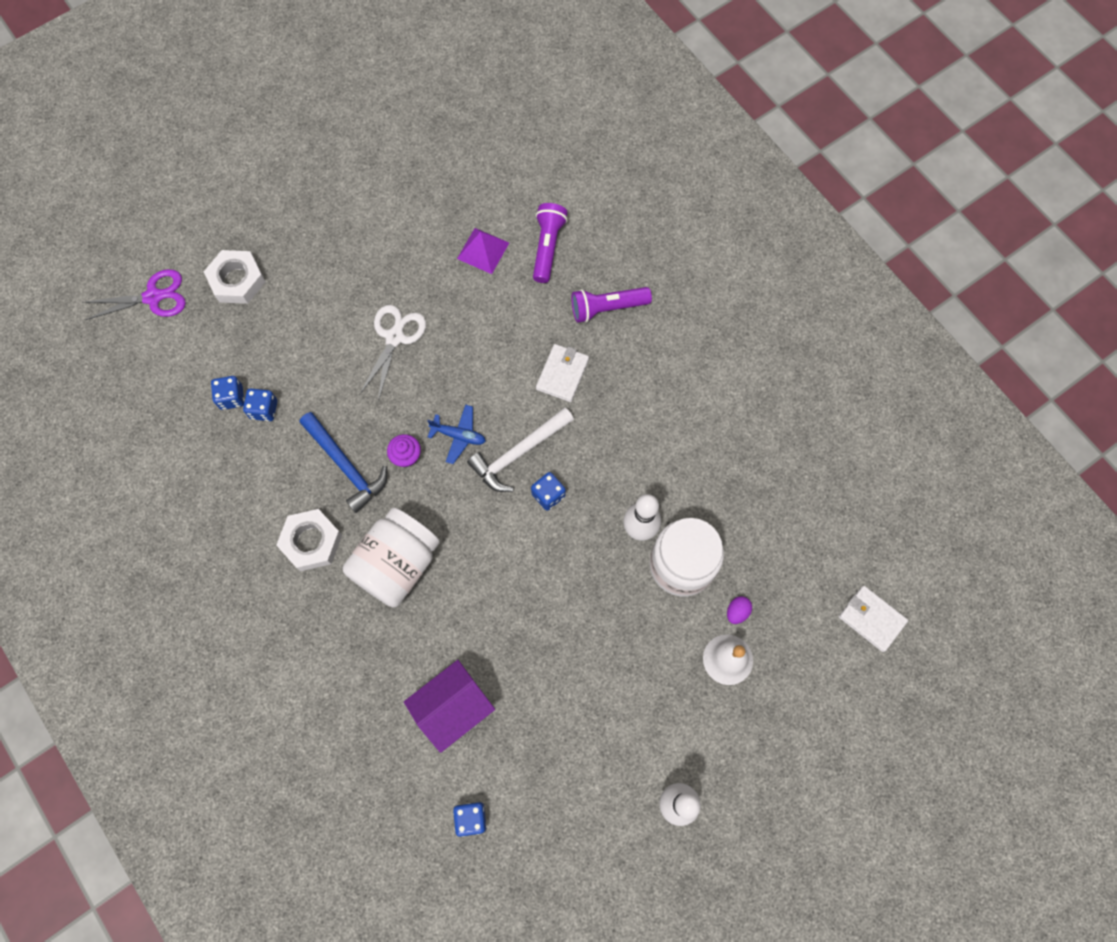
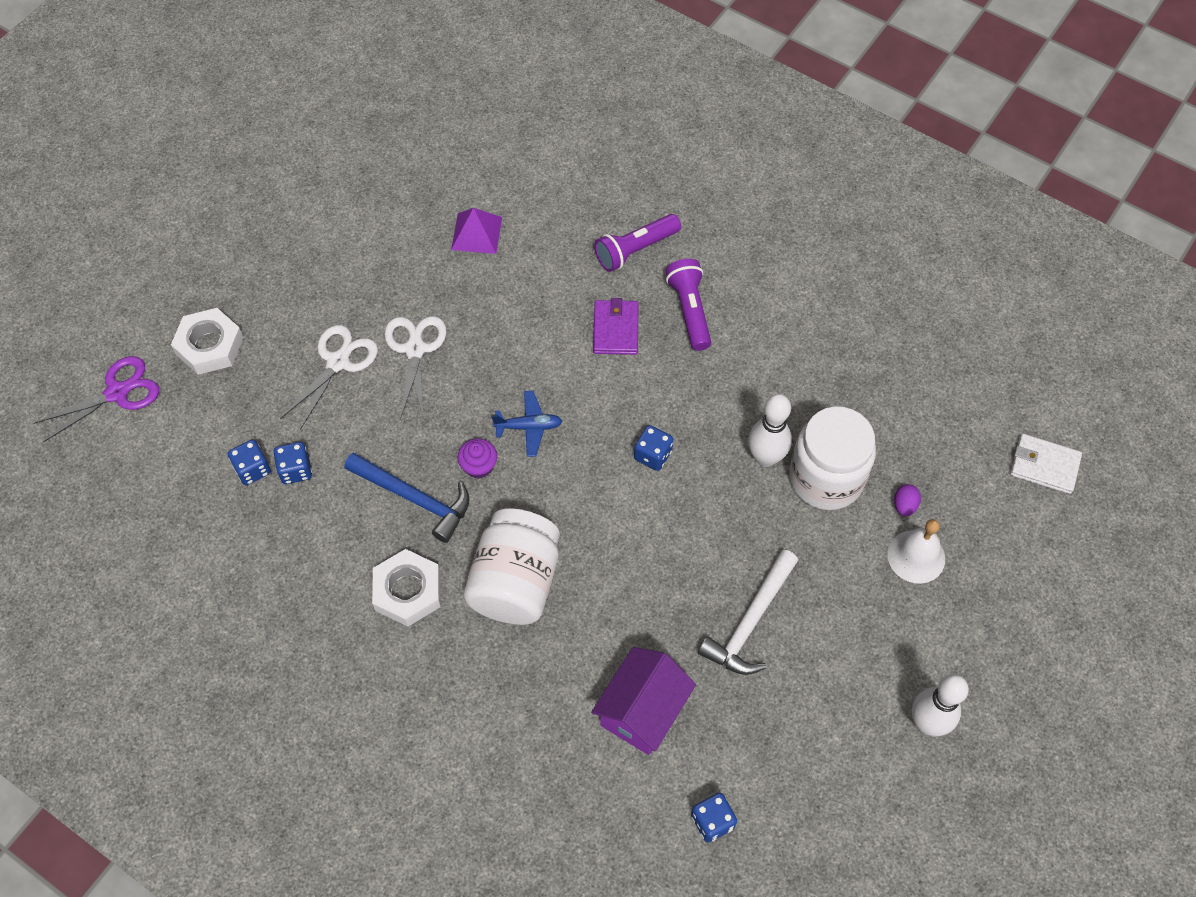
camera: 20 degrees left, 10 degrees down
(330, 328) = (338, 362): none -> white scissors
(518, 453) = (601, 424): white hammer -> white hammer (749, 622)
(548, 247) = (546, 209): purple flashlight -> purple flashlight (690, 310)
(562, 374) = (615, 329): white wallet -> purple wallet

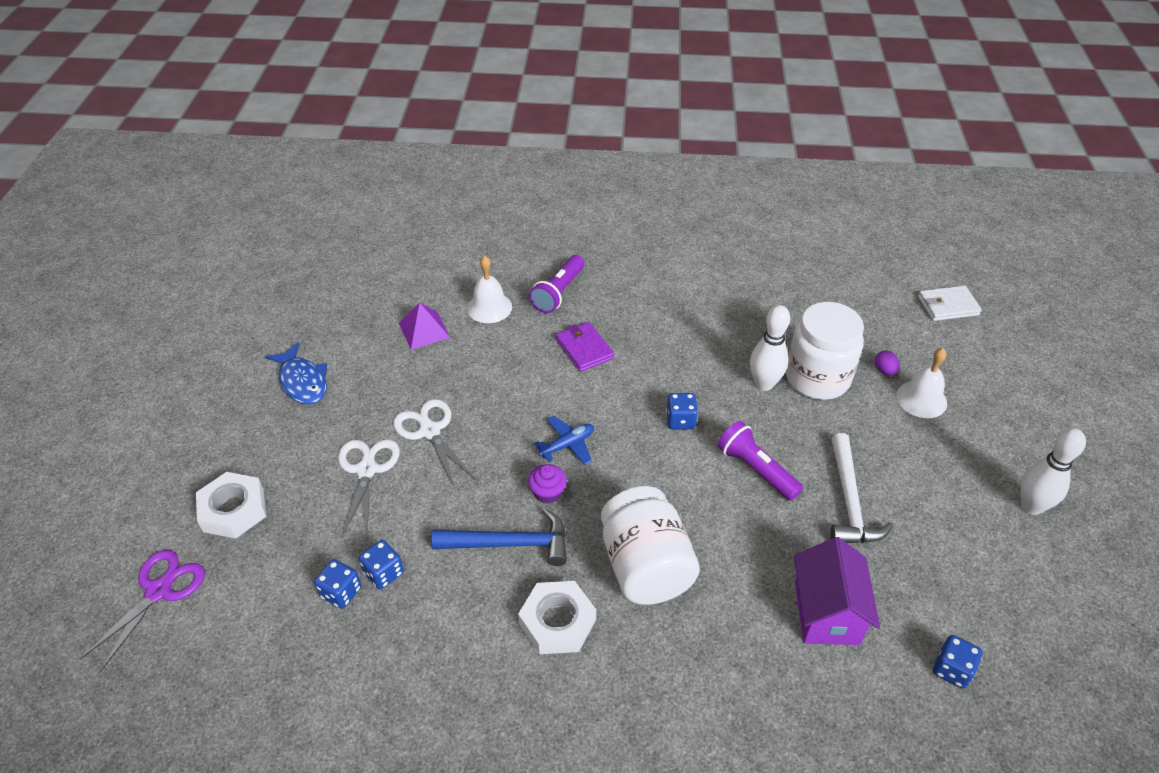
camera: 30 degrees left, 15 degrees down
(334, 239) = (302, 381): none -> blue fish
(555, 235) = (489, 307): none -> white bell
(690, 310) = (630, 314): purple flashlight -> purple flashlight (756, 469)

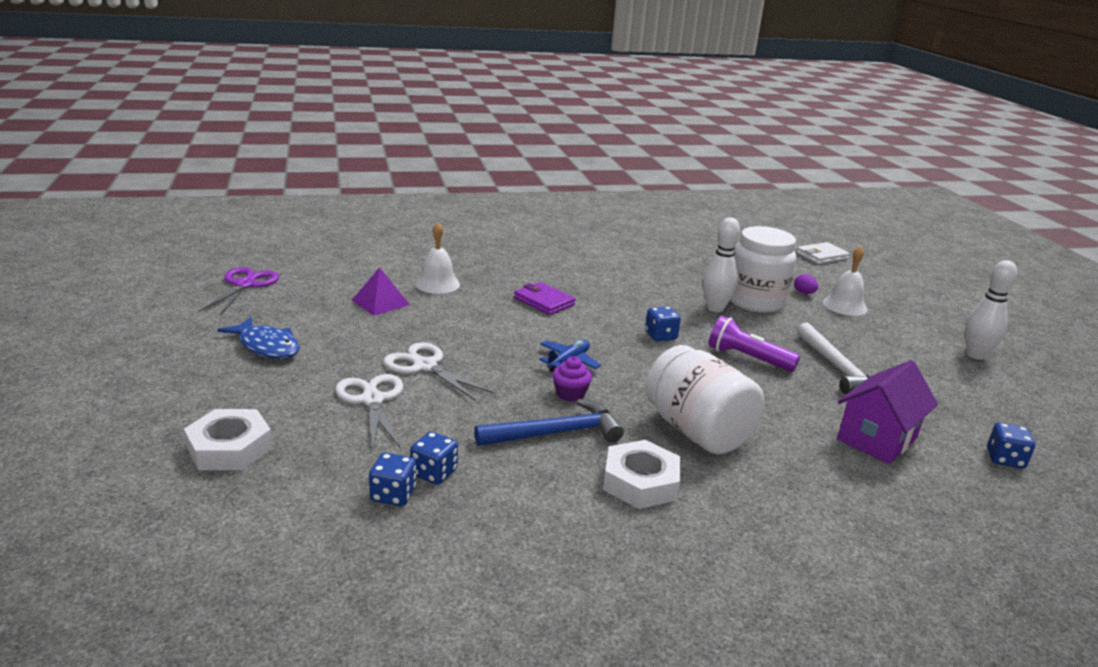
camera: 20 degrees left, 20 degrees down
(159, 590) = (161, 527): purple scissors -> purple scissors (245, 285)
(558, 292) = (497, 271): purple flashlight -> none
(826, 613) = (877, 439): purple house -> purple house turned 60 degrees clockwise

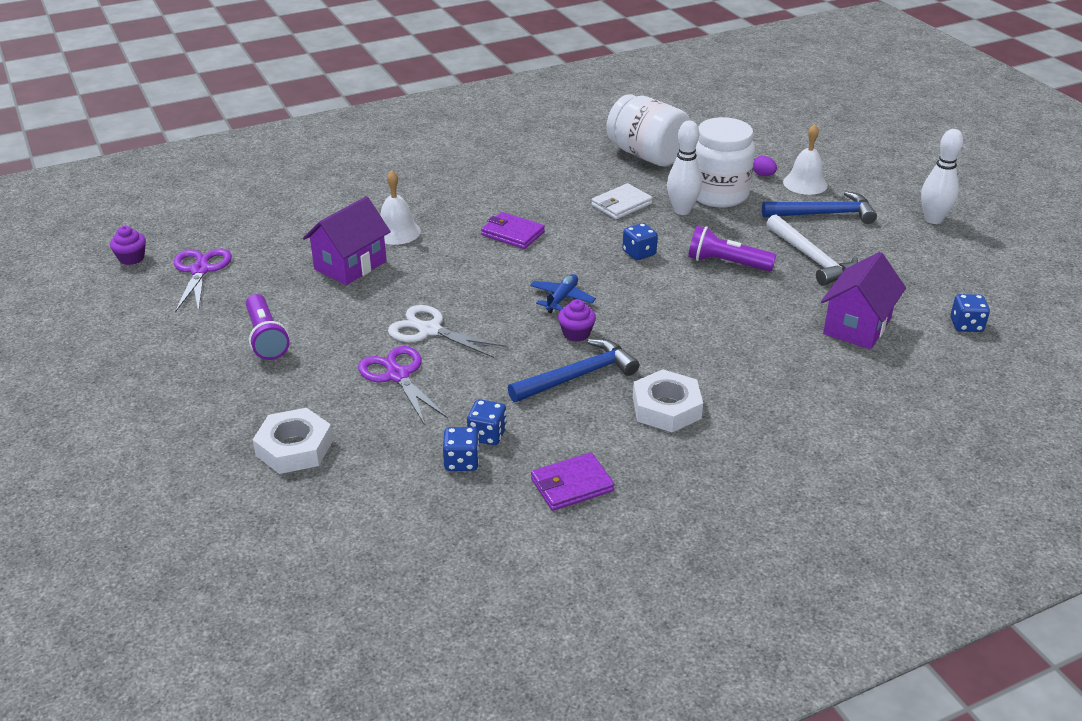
camera: 10 degrees left, 10 degrees up
(193, 267) = (131, 258): none -> purple cupcake
(266, 346) = (266, 338): blue fish -> purple flashlight
(372, 400) = (397, 375): white scissors -> purple scissors
(380, 302) = (350, 265): purple pyramid -> purple house
(502, 543) = (571, 485): none -> purple wallet
(697, 431) = (701, 349): white jar -> white jar (647, 155)
(822, 256) = (771, 123): white wallet -> white wallet (621, 204)
(860, 333) = (824, 214): none -> blue hammer

